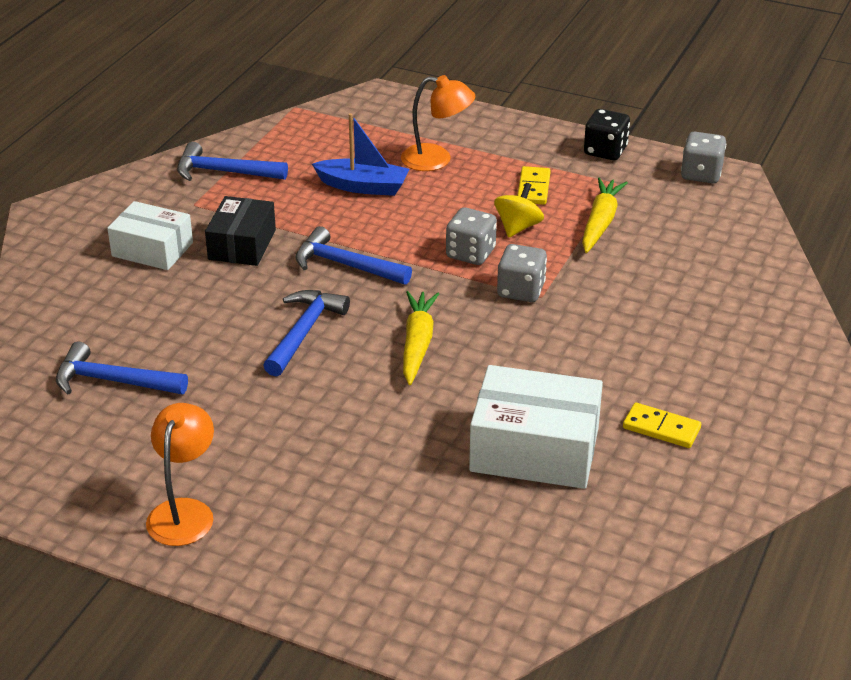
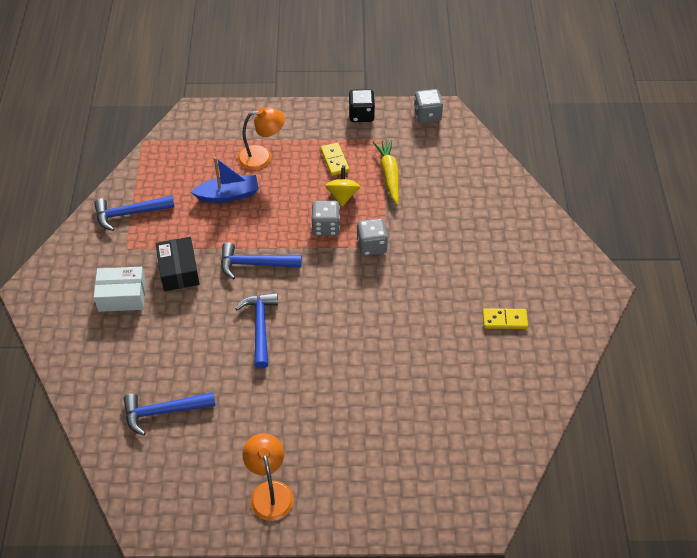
camera: 25 degrees left, 15 degrees up
(417, 344) = (334, 310): yellow carrot -> none
(534, 449) = (444, 363): white box -> none

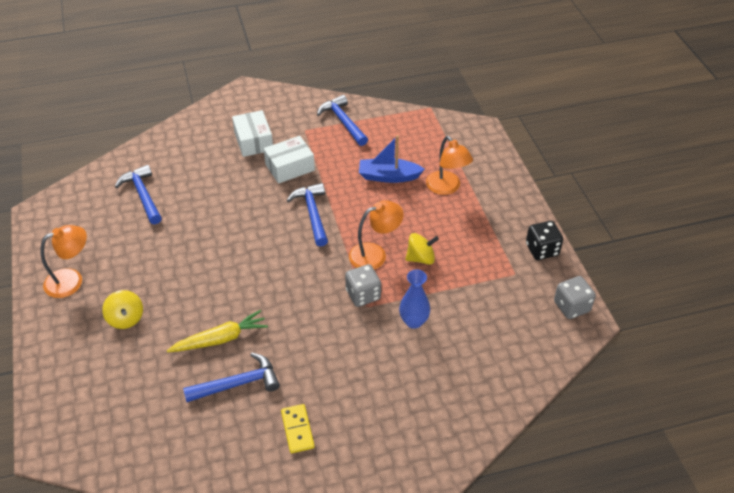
camera: 75 degrees right, 5 degrees down
(179, 271) = (290, 167): black box -> white box
(228, 195) = (388, 176): blue boat -> blue boat turned 120 degrees clockwise
(260, 327) = (242, 234): blue hammer -> blue hammer (238, 383)
(326, 227) = (375, 254): grey dice -> orange lamp
(335, 160) = (466, 242): yellow domino -> none
(341, 442) = (126, 318): none -> yellow spinning top
(389, 175) = (466, 290): yellow carrot -> yellow carrot (220, 339)
(413, 217) = (413, 321): none -> blue vase

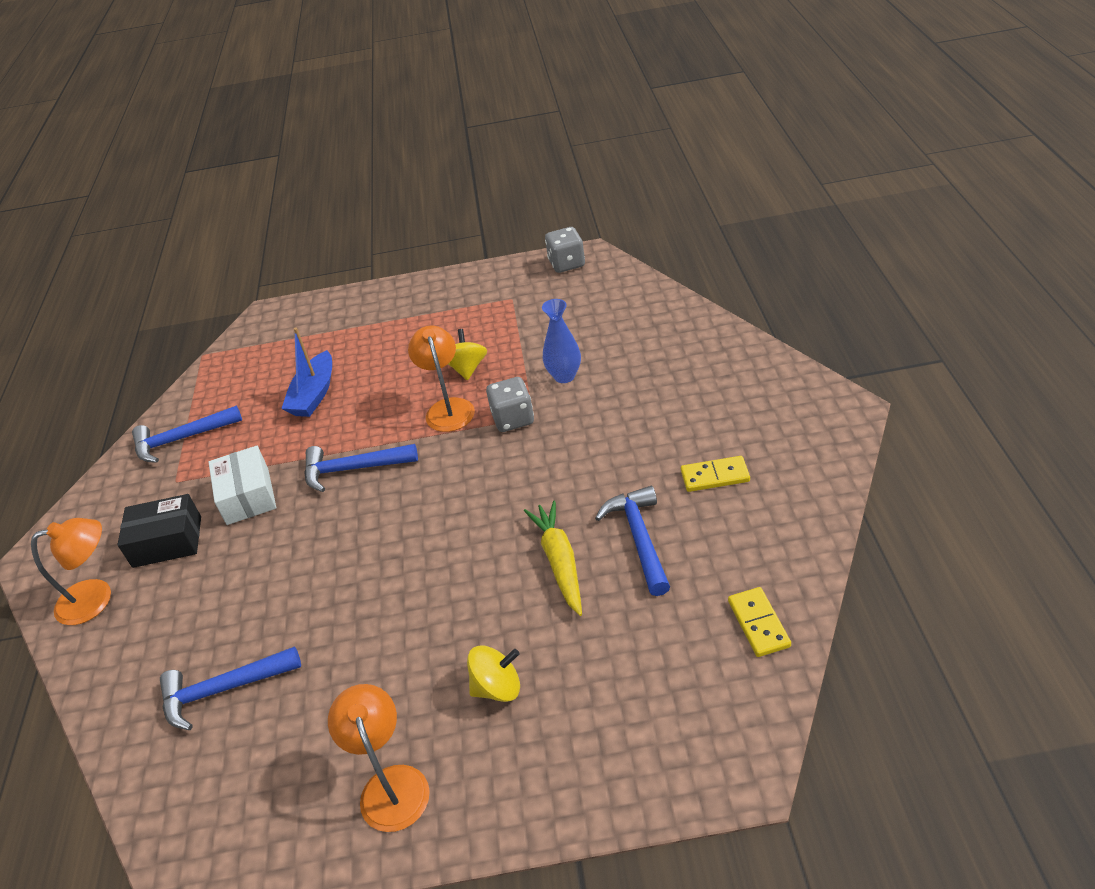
camera: 75 degrees left, 5 degrees down
(155, 458) = (758, 624): none -> yellow domino
(253, 141) = (167, 541): white box -> black box
(447, 188) = (357, 344): orange lamp -> orange lamp (96, 598)
(542, 250) = (482, 278): black dice -> none

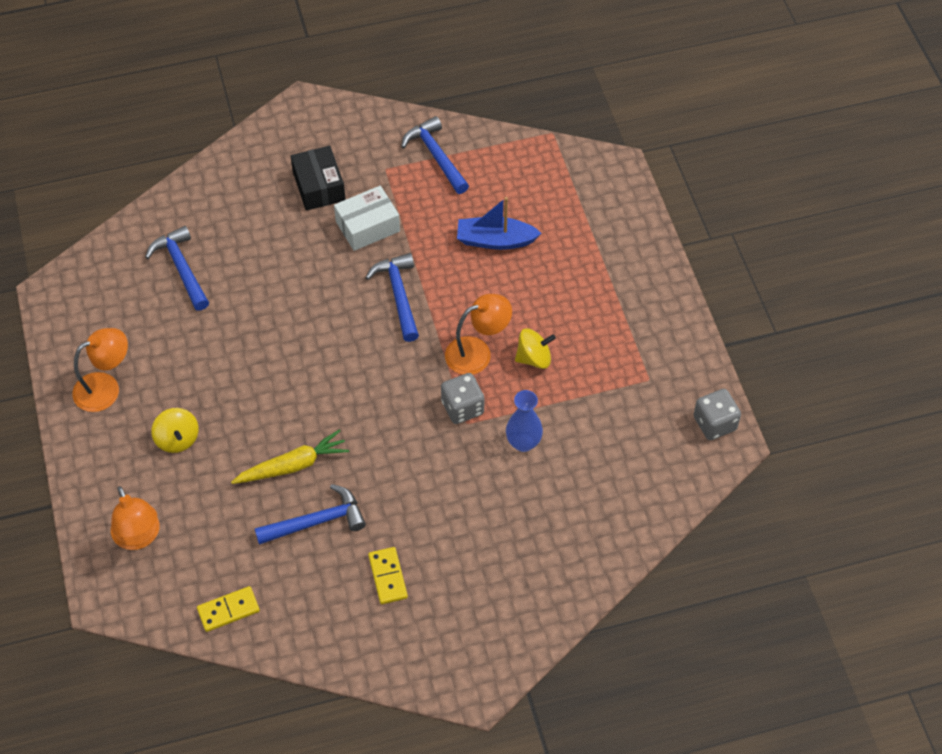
camera: 75 degrees right, 15 degrees up
(96, 598) = (264, 160): orange lamp -> orange lamp (139, 537)

